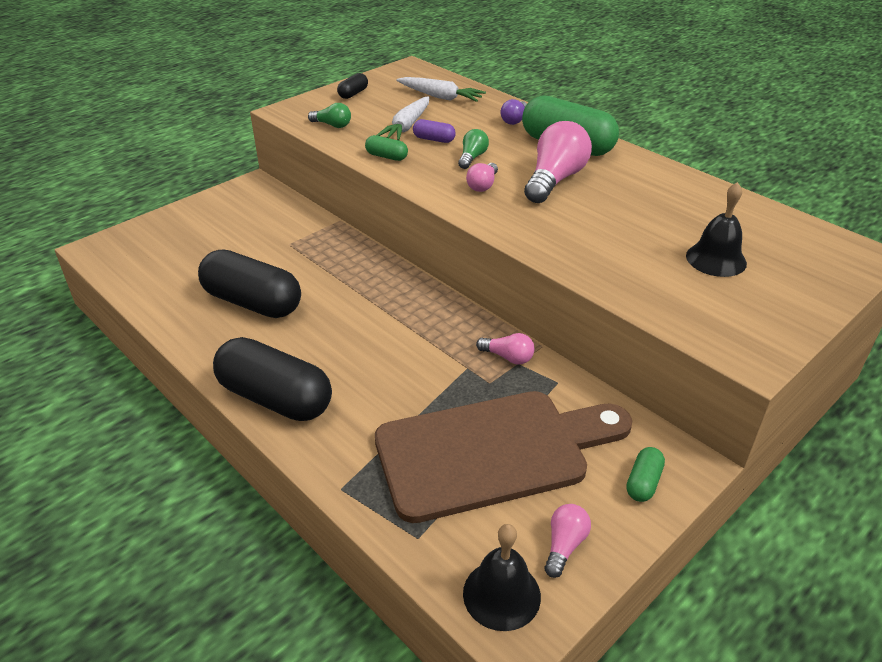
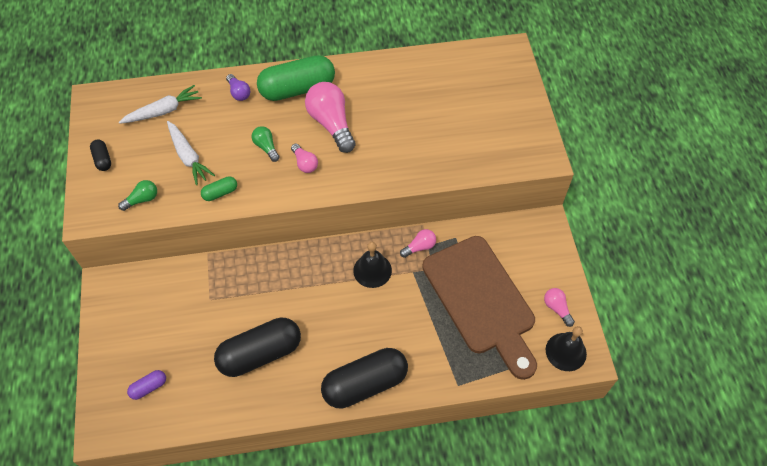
camera: 55 degrees left, 20 degrees up
(434, 139) = (222, 153): purple capsule -> purple capsule (149, 387)
(492, 451) = (481, 300): brown cutting board -> brown cutting board turned 135 degrees clockwise
(643, 482) = (544, 250): green capsule -> none
(716, 259) = (466, 111): black bell -> black bell (372, 270)

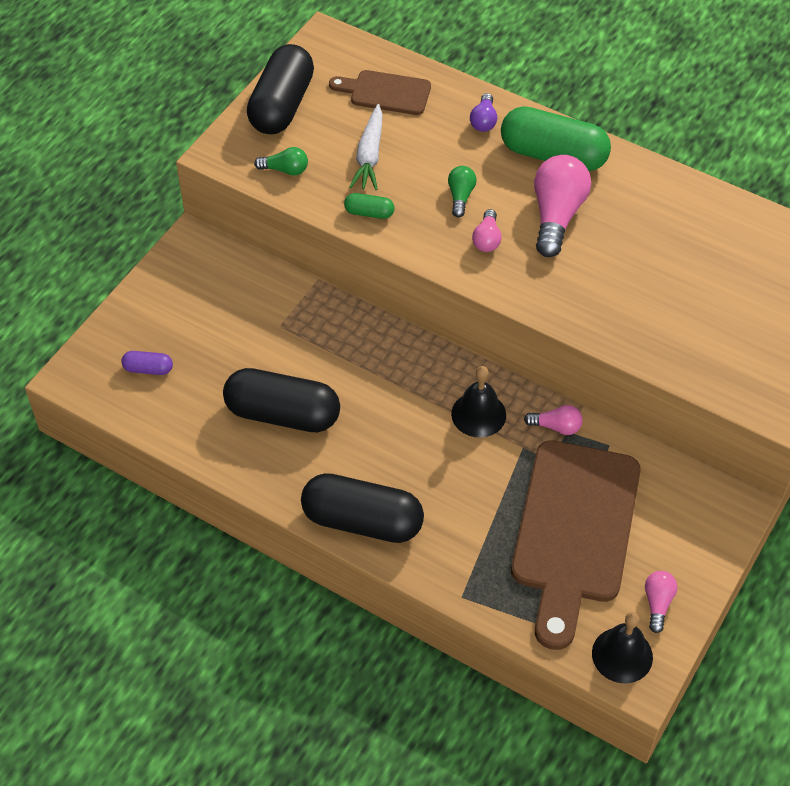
camera: 40 degrees right, 5 degrees down
(102, 159) = (281, 105): black capsule -> black capsule, size x2.26
(163, 111) = (385, 92): white carrot -> brown cutting board

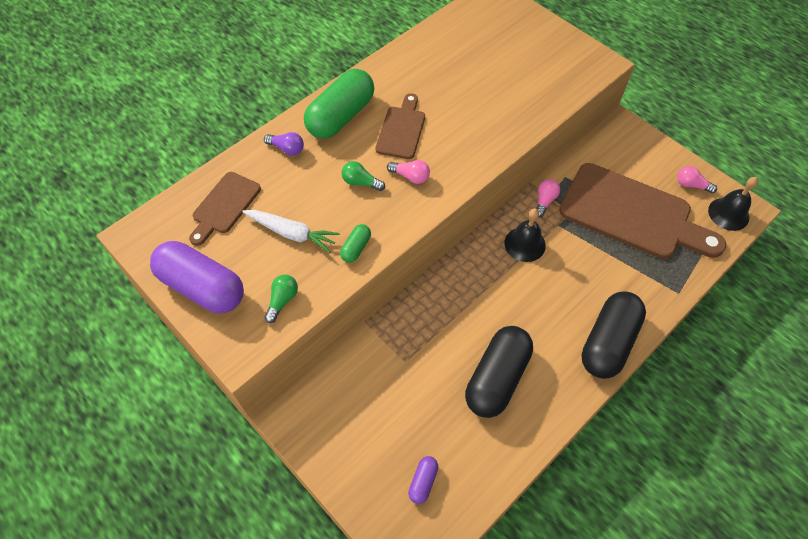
camera: 75 degrees left, 5 degrees up
(281, 105) = (202, 287): black capsule -> purple capsule
(556, 216) = (401, 129): pink light bulb -> brown cutting board

